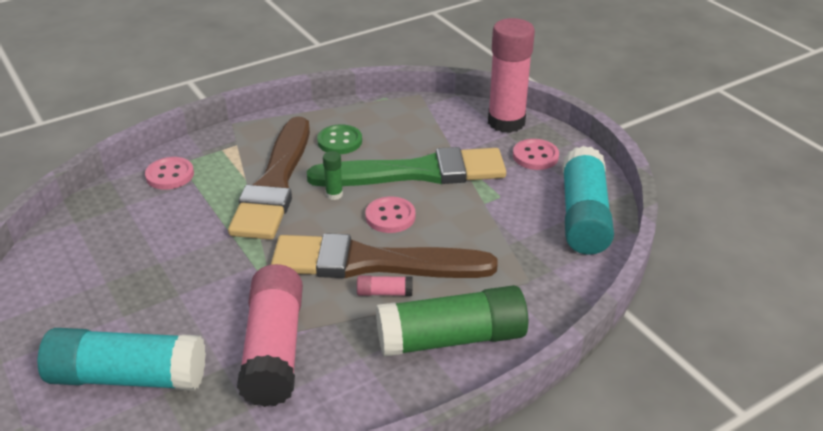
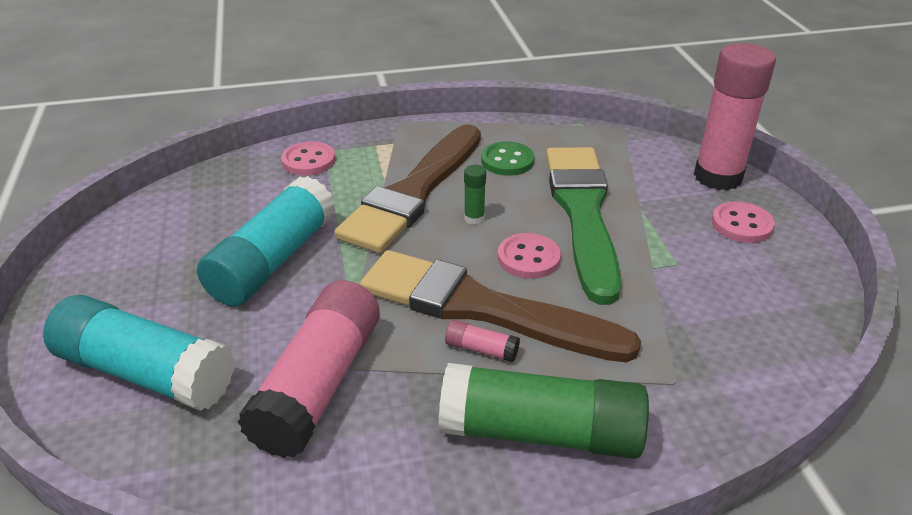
camera: 20 degrees right, 0 degrees up
(417, 172) = (582, 213): green brush -> green brush turned 105 degrees counterclockwise
(583, 216) = (782, 314): turquoise glue stick -> turquoise glue stick (273, 260)

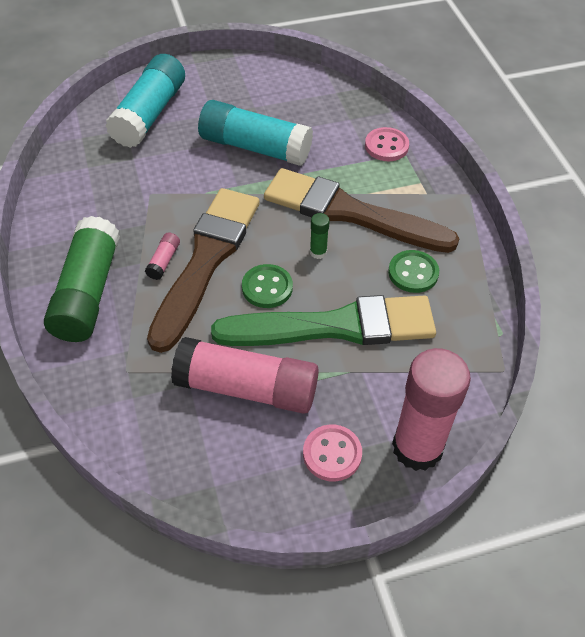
camera: 85 degrees right, 15 degrees up
(319, 385) = (135, 186): pink glue stick -> pink glue stick (247, 388)
(528, 258) = (267, 287): pink button -> green button

